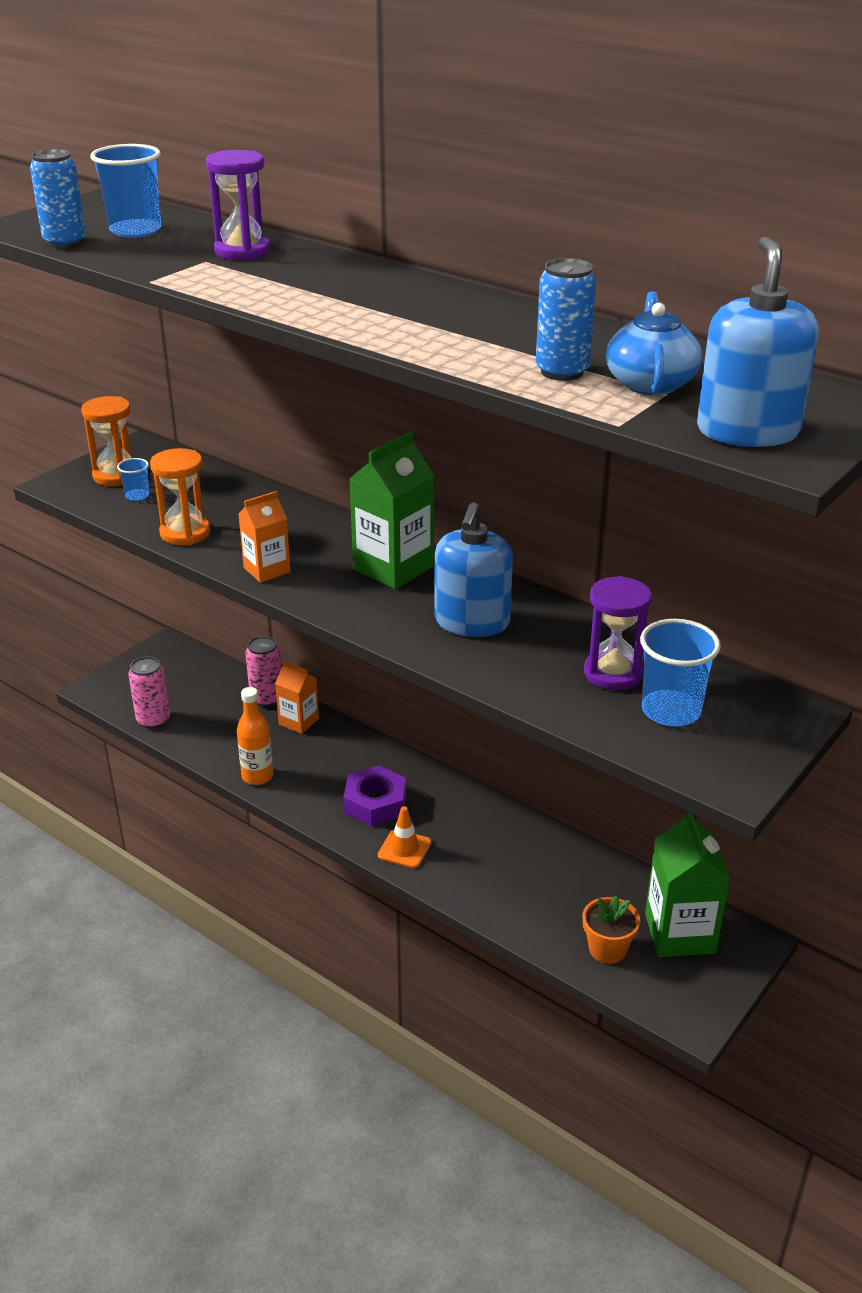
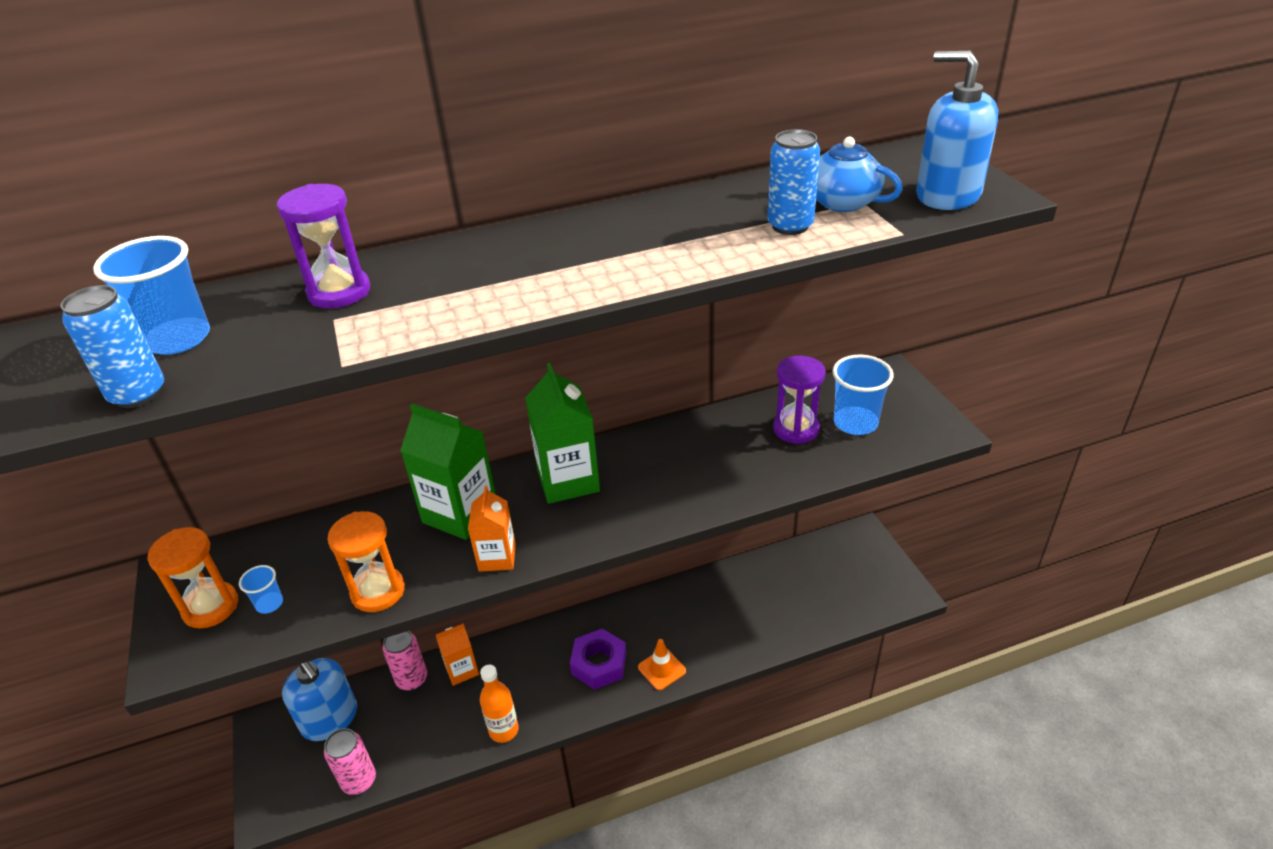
camera: 55 degrees left, 5 degrees up
(472, 622) = (679, 469): blue soap dispenser -> blue soap dispenser (330, 719)
(607, 949) = (829, 604): orange flower pot -> none
(679, 933) = (837, 561): green carton -> green carton (460, 513)

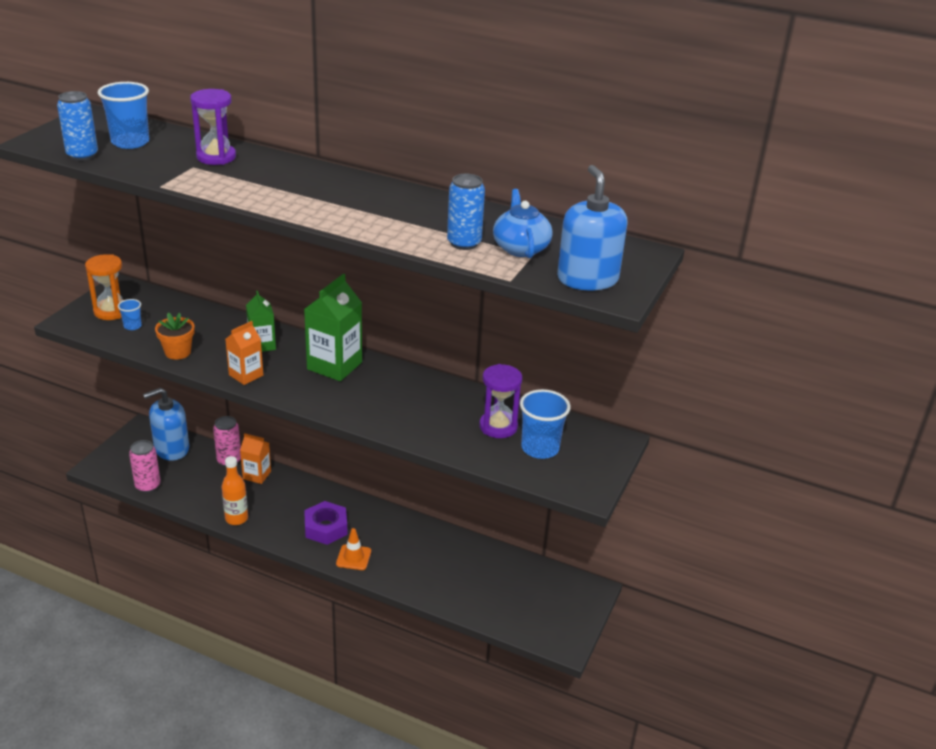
camera: 40 degrees right, 5 degrees down
(330, 719) = (171, 449): blue soap dispenser -> blue soap dispenser turned 60 degrees clockwise
(378, 591) = (178, 352): orange hourglass -> orange flower pot
(460, 513) = (262, 345): green carton -> green carton, size x0.60

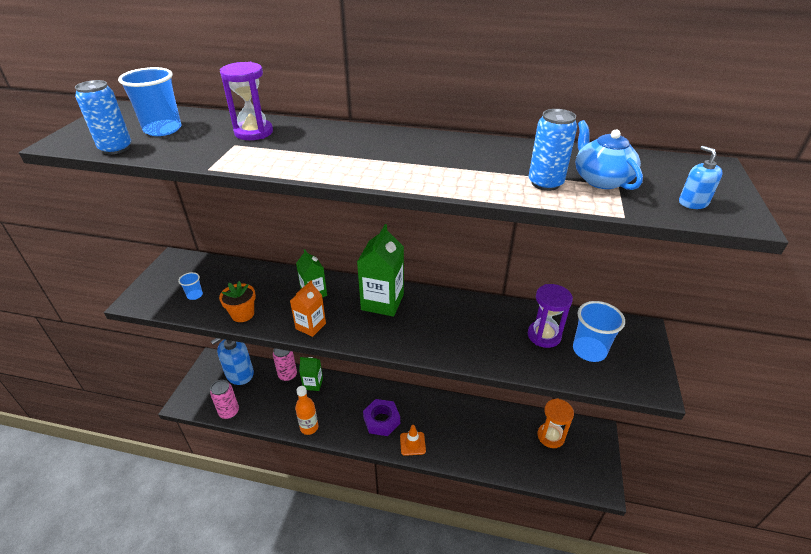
camera: 10 degrees left, 5 degrees up
(111, 311) = (172, 284): orange hourglass -> orange hourglass (550, 436)
(257, 475) = (313, 384): orange carton -> green carton
(587, 279) = (693, 203): blue soap dispenser -> blue soap dispenser, size x0.48

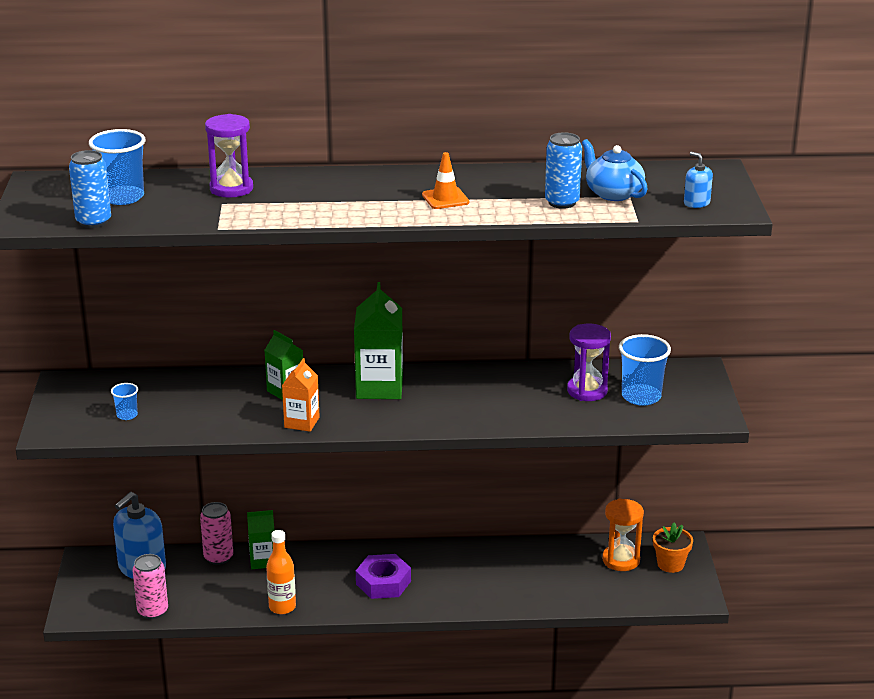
camera: 15 degrees left, 10 degrees down
(242, 314) = (206, 424): orange flower pot -> orange flower pot (670, 564)
(412, 443) = (436, 598): orange traffic cone -> orange traffic cone (445, 199)

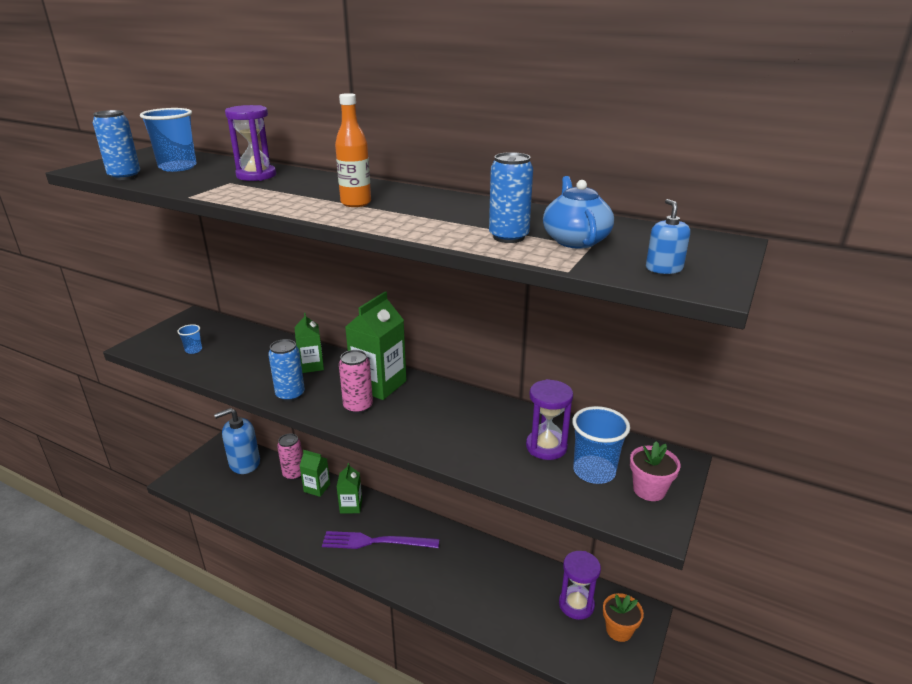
camera: 30 degrees right, 0 degrees up
(153, 611) = (216, 498): pink can -> pink can (358, 406)
(282, 607) = (292, 532): orange bottle -> orange bottle (356, 203)
(302, 422) = (290, 395): orange carton -> blue can
(322, 563) = (351, 506): none -> green carton
(383, 583) = (376, 542): purple nut -> purple fork
(445, 199) = (403, 212): orange traffic cone -> none
(621, 560) = (576, 604): orange hourglass -> purple hourglass
(692, 396) = (649, 490): none -> pink flower pot

